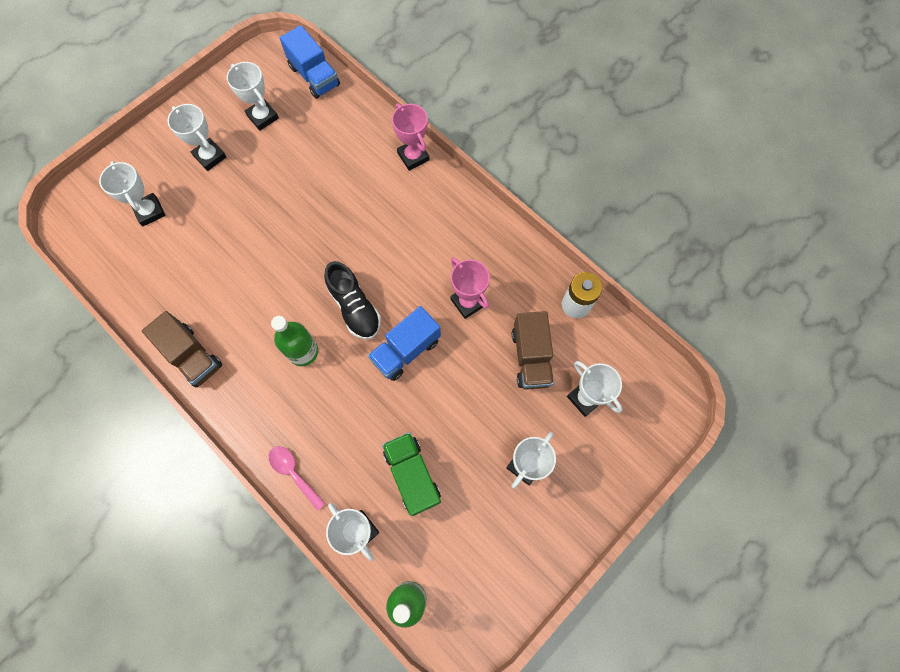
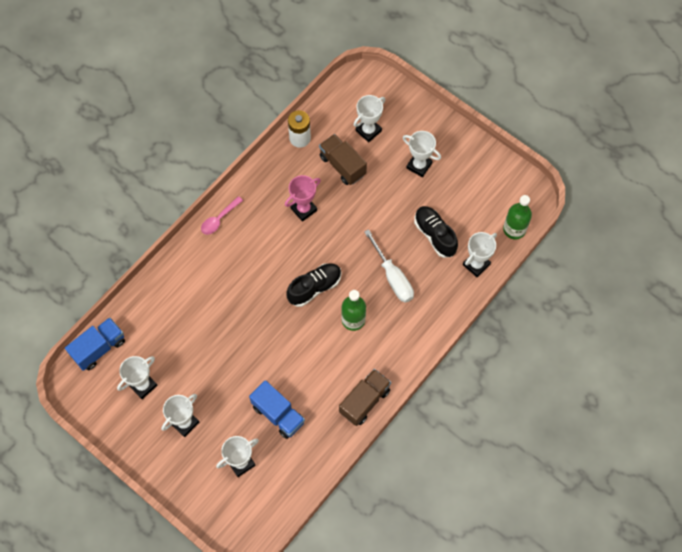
camera: 95 degrees left, 5 degrees down
(294, 473) = (443, 312): pink spoon -> pink spoon (219, 219)
(356, 409) = (393, 277): none -> white screwdriver
(406, 350) = (345, 248): blue truck -> blue truck (278, 414)
(412, 475) = (435, 235): green truck -> black shoe
(413, 156) = (179, 259): pink trophy -> none
(531, 357) = (342, 165): brown truck -> brown truck turned 120 degrees counterclockwise

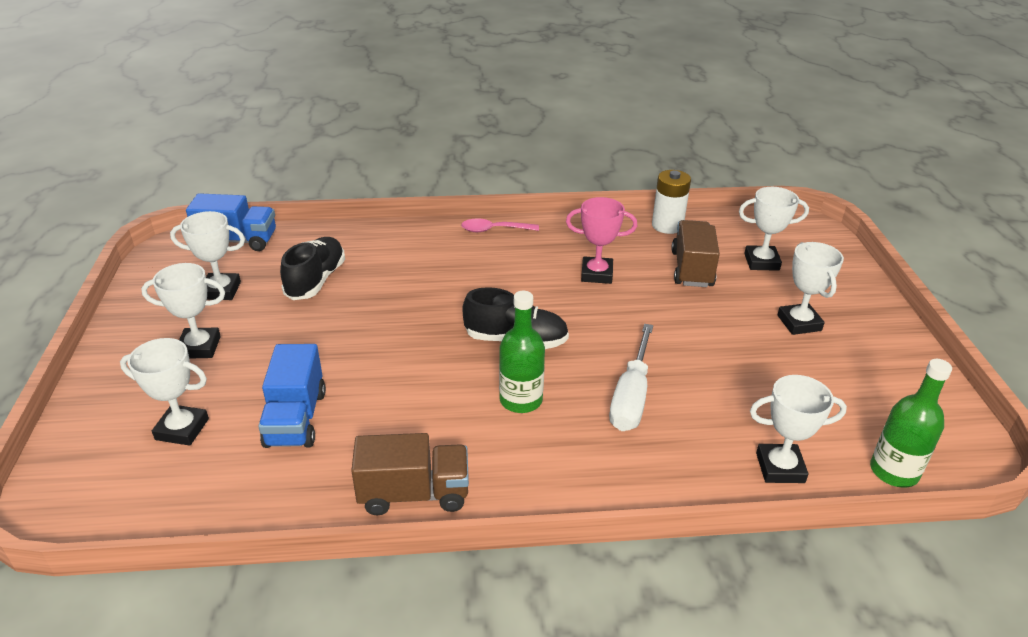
camera: 45 degrees right, 30 degrees down
(435, 235) = (746, 396): black shoe -> black shoe (316, 280)

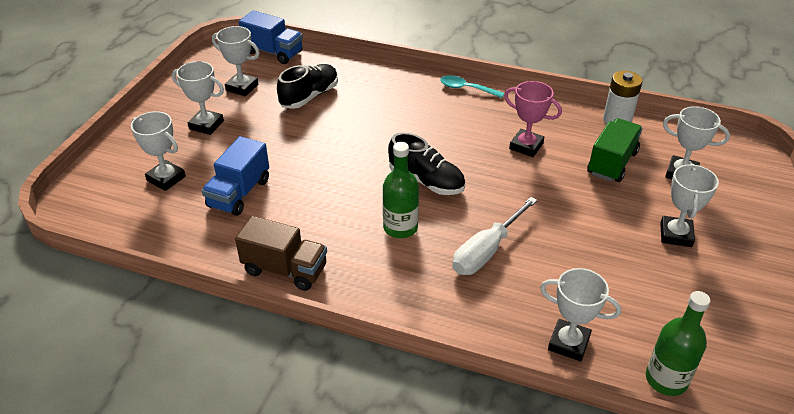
camera: 25 degrees right, 5 degrees up
(494, 230) = (466, 89): pink spoon -> turquoise spoon
(692, 269) = (612, 163): brown truck -> green truck

